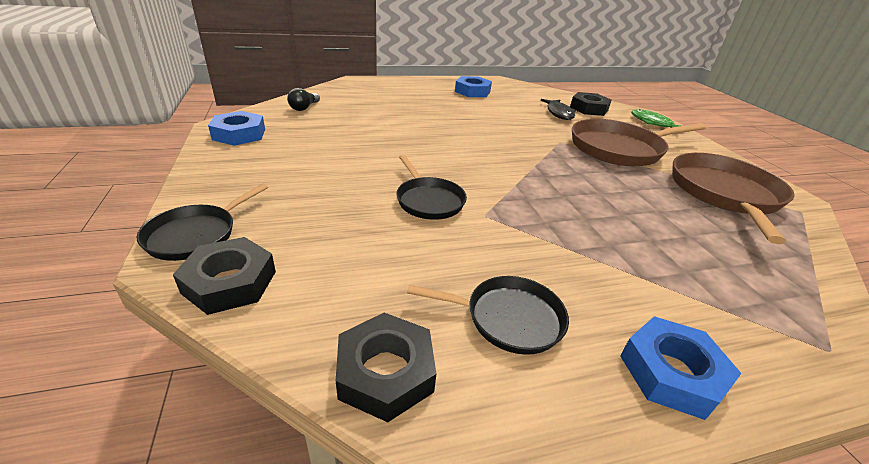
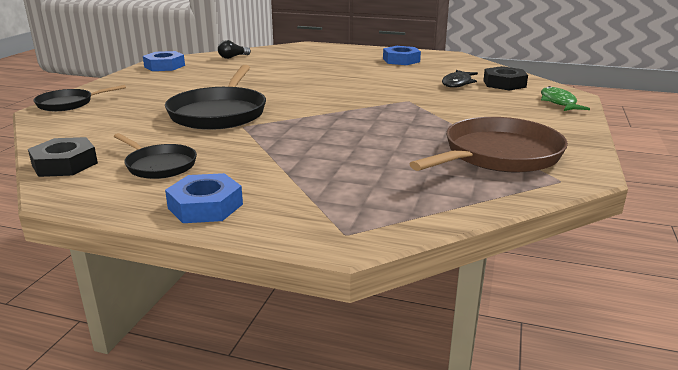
camera: 35 degrees right, 10 degrees down
(230, 282) = (54, 122): black nut -> none
(429, 201) = (219, 113): black pan -> black pan, size x1.76
(619, 149) = (460, 113): brown pan -> none

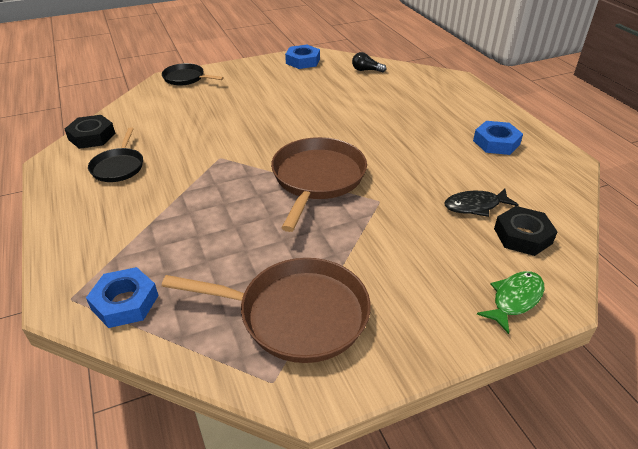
camera: 50 degrees right, 15 degrees up
(205, 206) = (71, 218): blue nut -> blue nut (125, 302)
(219, 113) = (233, 135): black pan -> none
(345, 107) = (317, 178): none -> brown pan

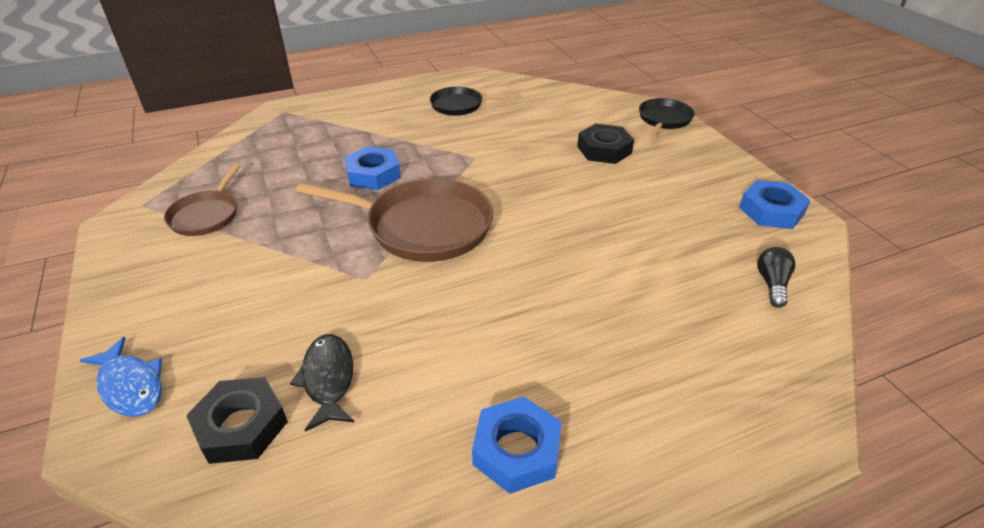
camera: 90 degrees right, 0 degrees up
(92, 136) = (515, 86): black nut -> black nut (604, 150)
(125, 302) = (268, 133): blue nut -> blue nut (373, 174)
(297, 314) = (206, 215): brown pan -> brown pan, size x0.57
(514, 300) = (130, 386): green fish -> blue fish

